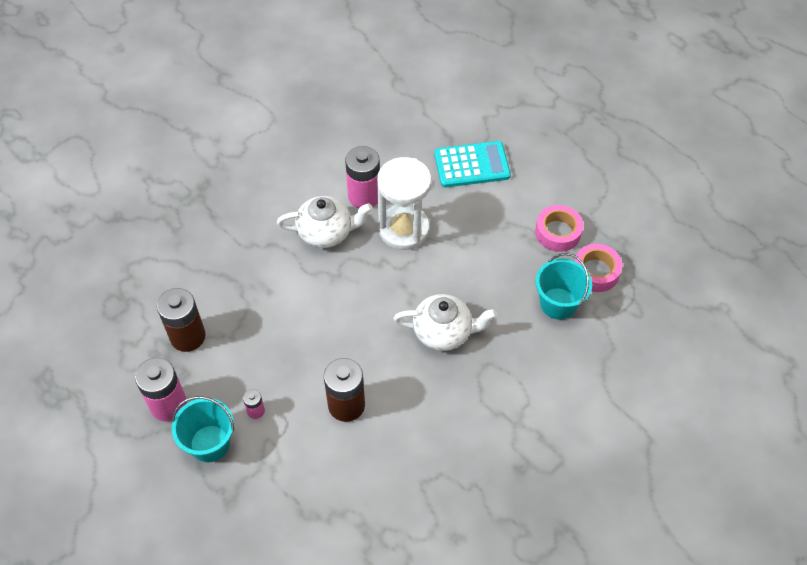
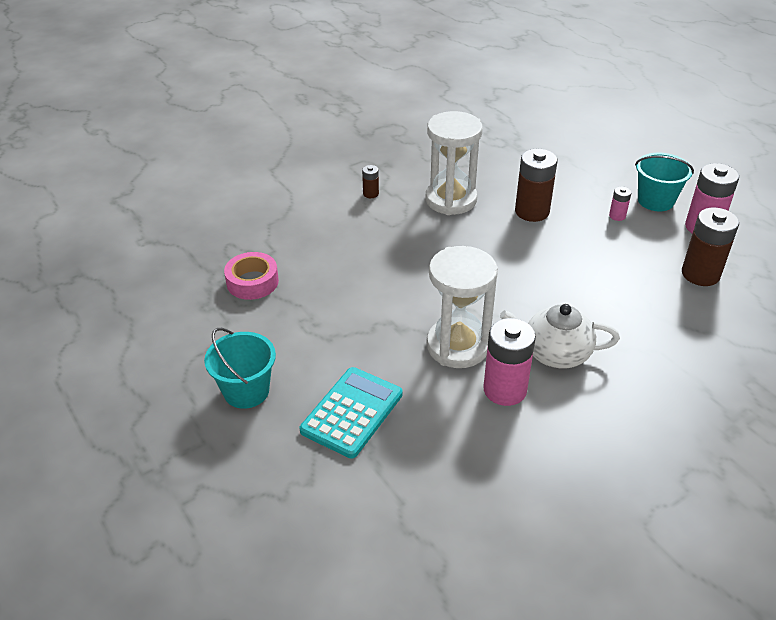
camera: 170 degrees left, 15 degrees down
(435, 413) = (451, 200): none -> white hourglass
(443, 332) = (430, 251): white teapot -> none
(472, 165) = (352, 412): turquoise calculator -> turquoise calculator turned 120 degrees clockwise
(524, 411) = (371, 194): none -> brown battery
(558, 232) = (275, 322): pink tape -> none
(558, 303) = (305, 261): turquoise bucket -> turquoise bucket (246, 391)

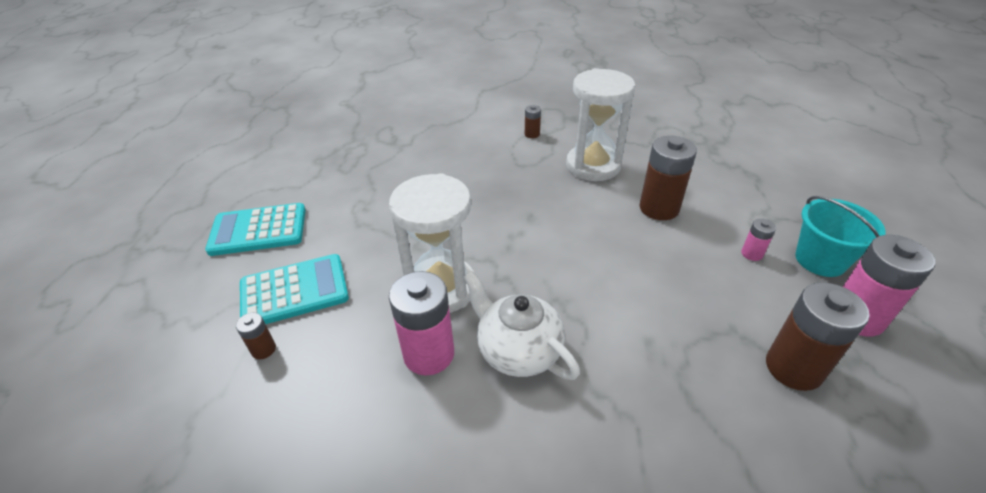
camera: 40 degrees right, 0 degrees up
(246, 391) = (258, 230): turquoise bucket -> turquoise calculator
(252, 282) = (367, 158): pink tape -> none
(389, 460) = (263, 349): none -> brown battery

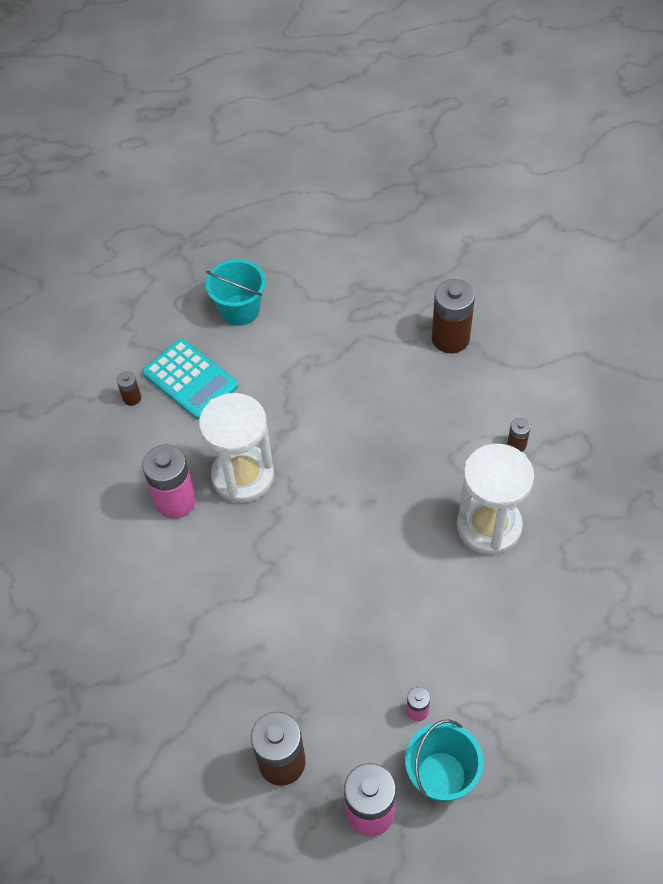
camera: 65 degrees right, 15 degrees up
(258, 230) = (240, 310): turquoise calculator -> turquoise bucket
(518, 350) = (206, 558): white teapot -> none
(659, 208) = (446, 610): brown battery -> brown battery (450, 338)

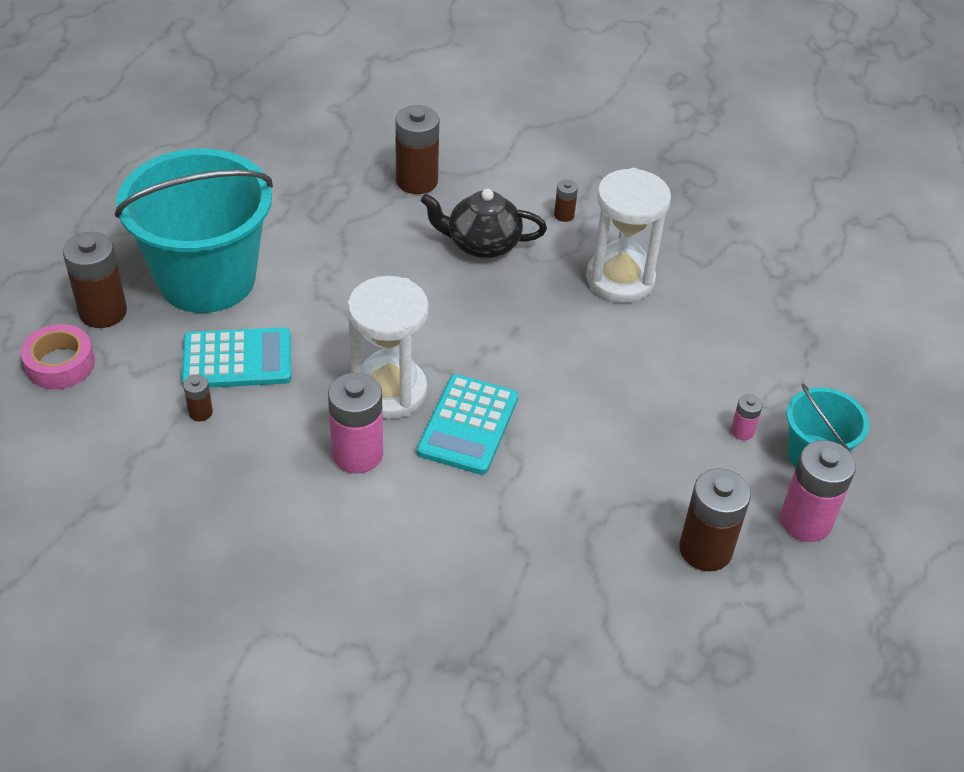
camera: 55 degrees left, 10 degrees down
(103, 305) = (60, 364): none -> pink tape
(162, 288) = (103, 312): none -> brown battery
(240, 310) = (207, 278): turquoise bucket -> turquoise bucket, size x2.00
(257, 541) = (468, 425): none -> turquoise calculator
(431, 421) = (482, 244): none -> black teapot

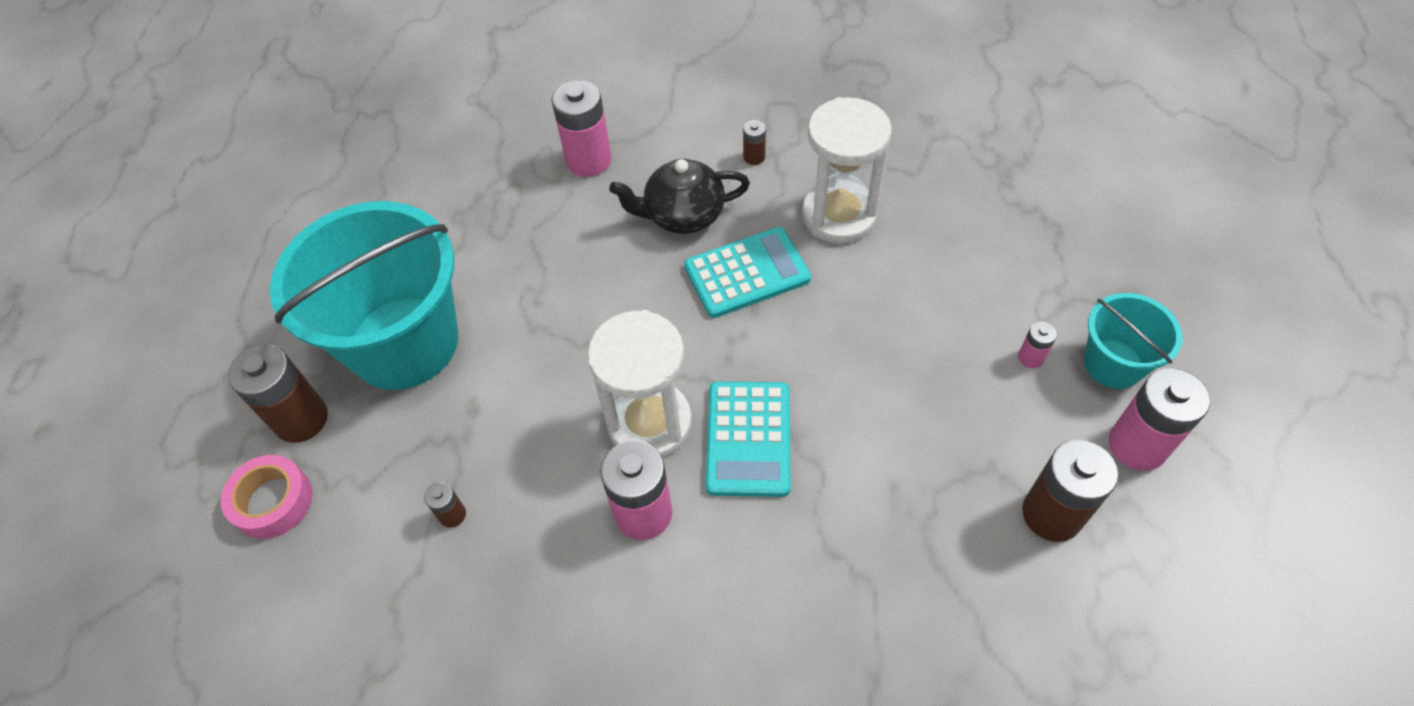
camera: 10 degrees left, 10 degrees up
(237, 359) = (471, 434): turquoise calculator -> turquoise calculator (747, 273)
(417, 181) = (589, 160): brown battery -> pink battery

